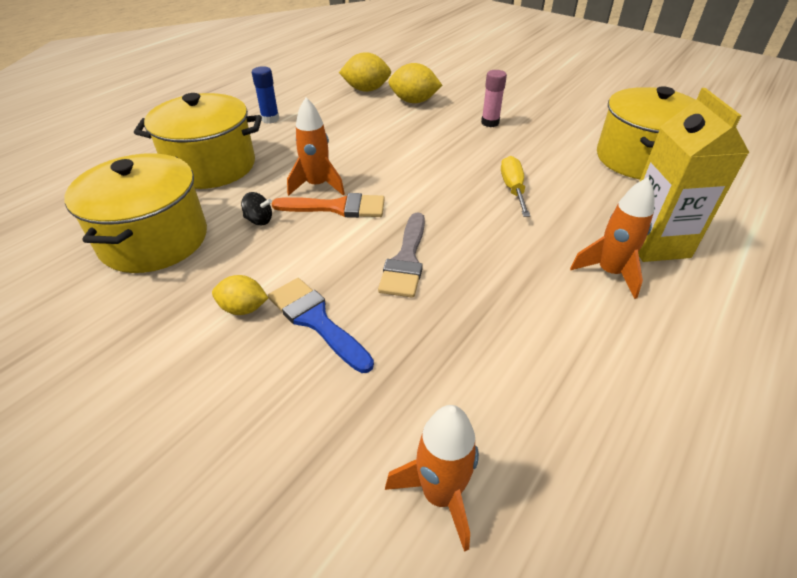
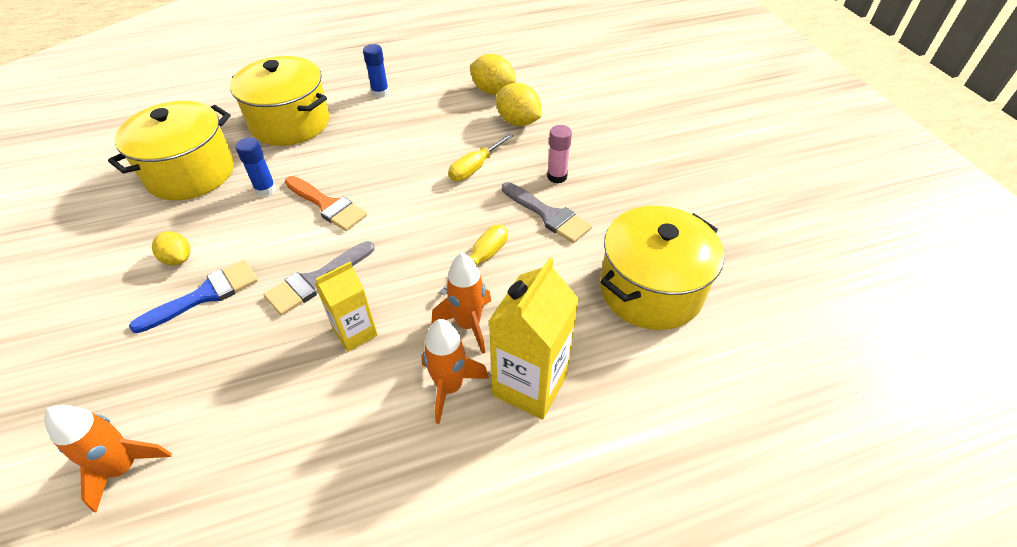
camera: 35 degrees right, 5 degrees up
(259, 220) = (265, 189): black spinning top -> blue glue stick
(316, 320) = (205, 295): blue brush -> blue brush turned 60 degrees clockwise
(317, 186) = (338, 177): orange rocket -> orange rocket (468, 324)
(423, 138) = (475, 168): none -> yellow screwdriver
(492, 277) = (355, 332): none -> yellow carton
(517, 146) = (548, 215): none -> grey brush

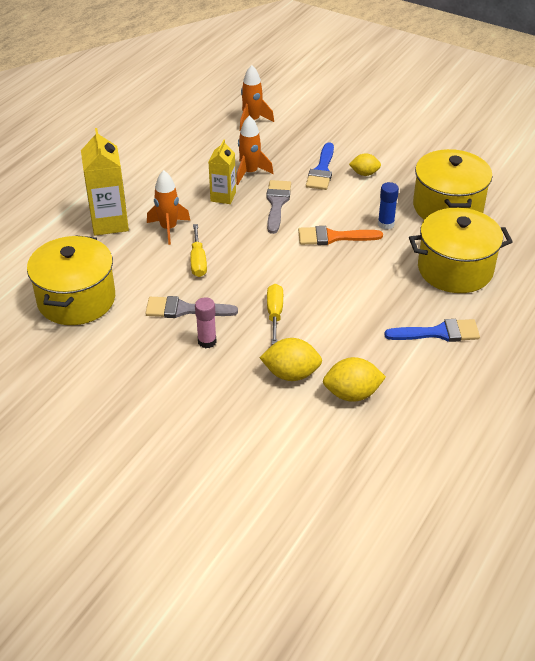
camera: 140 degrees right, 5 degrees down
(380, 93) = (438, 333): blue glue stick -> blue brush
(450, 387) = (149, 203): orange rocket -> orange rocket (250, 173)

